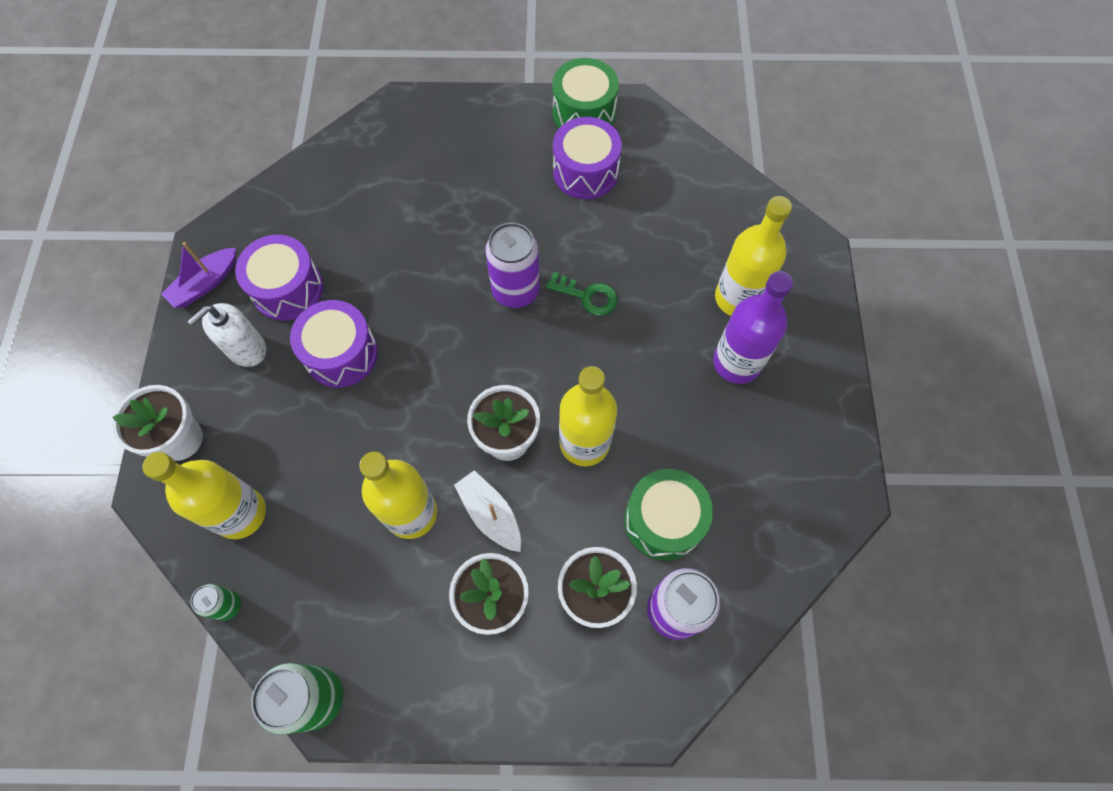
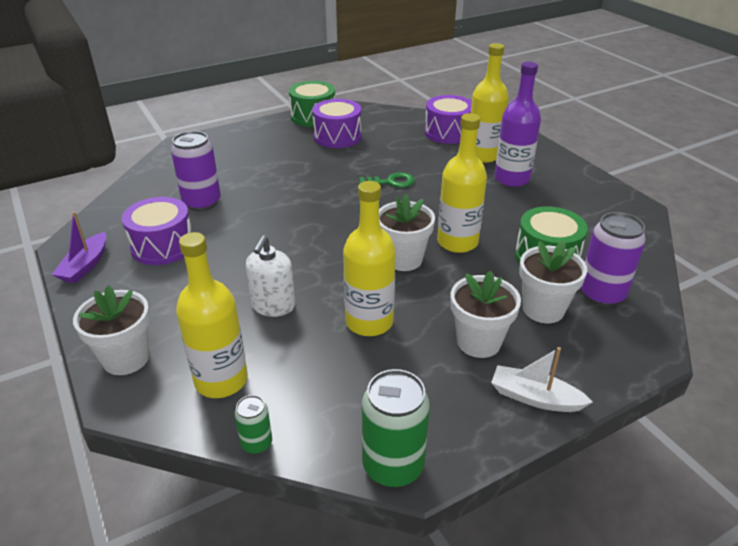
camera: 30 degrees left, 30 degrees down
(246, 349) = (151, 287): white soap dispenser -> white soap dispenser (273, 306)
(341, 354) = (236, 263): purple drum -> purple drum (448, 133)
(490, 514) = (429, 299): white boat -> white boat (535, 398)
(516, 290) = (340, 194): purple can -> purple can (202, 203)

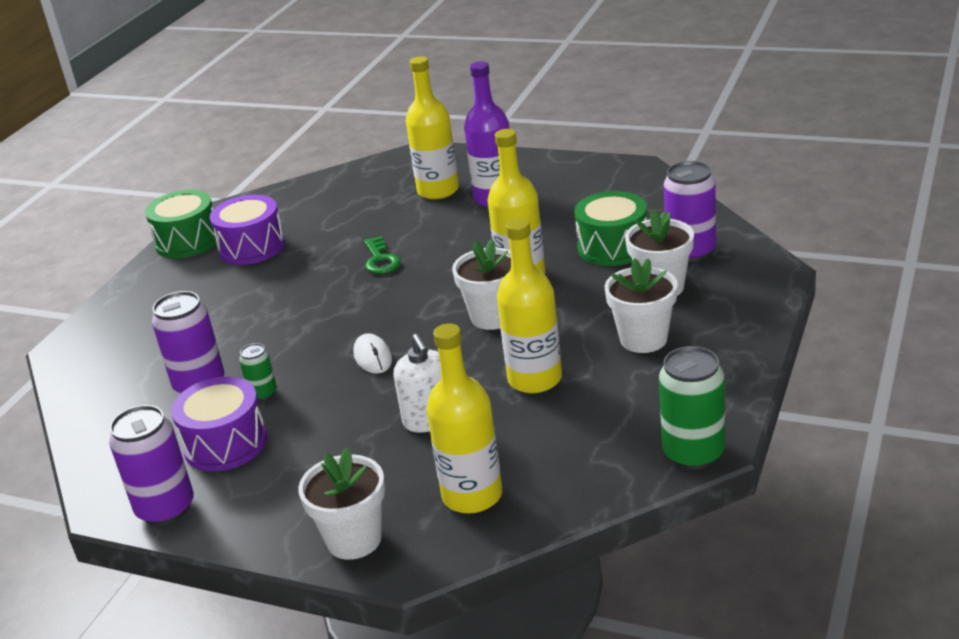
camera: 35 degrees left, 5 degrees down
(85, 266) = (166, 509): purple boat -> purple can
(256, 443) = (571, 511): green can -> green can (263, 393)
(303, 241) = (373, 357): none -> white mouse
(391, 182) = (381, 260): green key -> green key turned 120 degrees clockwise
(448, 133) = (370, 186): purple drum -> none
(535, 398) = (733, 349): white boat -> none

